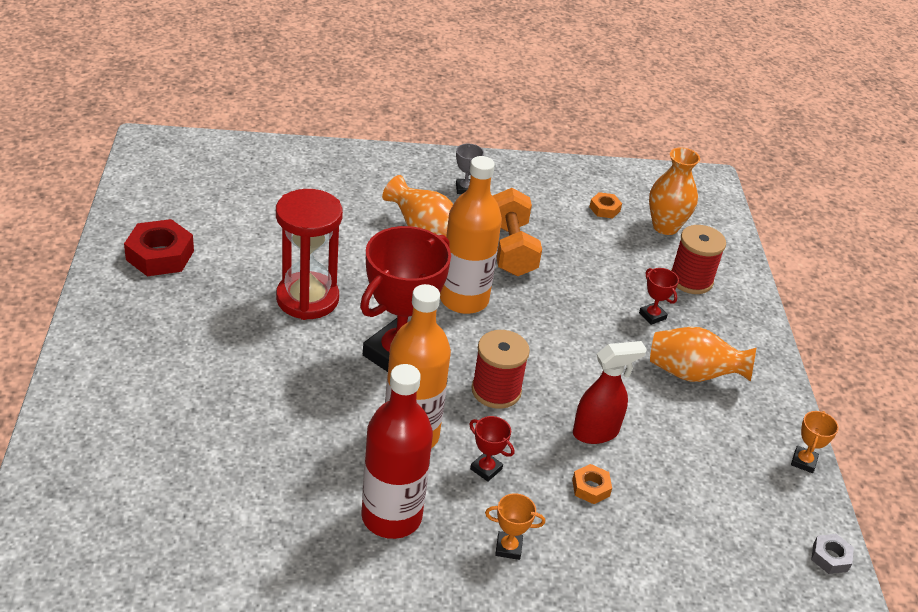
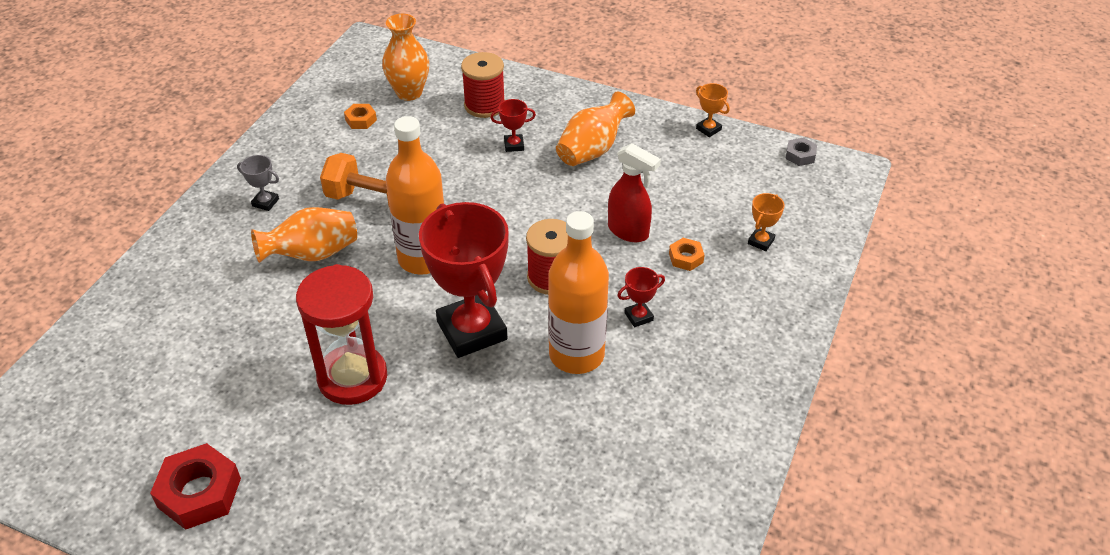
camera: 60 degrees left, 5 degrees up
(391, 516) = (666, 400): red bottle -> none
(508, 548) = (728, 332): orange trophy -> orange trophy (761, 241)
(596, 432) = (628, 232): red spray bottle -> red spray bottle turned 120 degrees clockwise

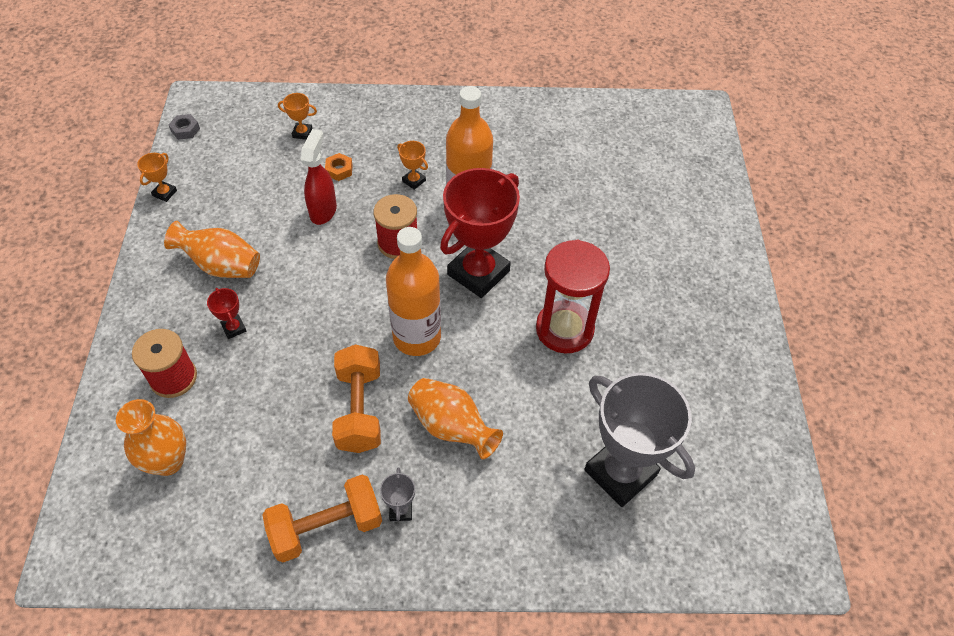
camera: 115 degrees left, 10 degrees up
(172, 357) = (620, 472): none -> grey trophy
(199, 492) = (715, 374): red nut -> none
(287, 160) = (326, 527): none -> orange dumbbell
(361, 120) = (233, 487): orange nut -> none
(638, 316) = (414, 181): red trophy -> orange trophy

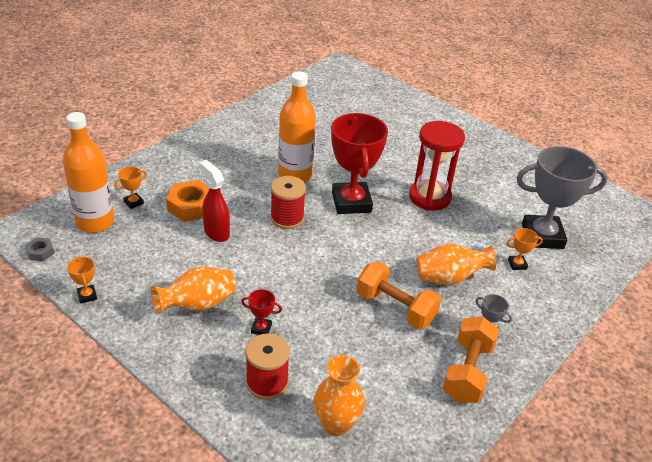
camera: 50 degrees left, 15 degrees down
(339, 170) = (191, 206): orange nut -> orange nut, size x1.91
(414, 181) = (246, 183): orange trophy -> orange trophy (517, 264)
(417, 337) = (369, 253): orange bottle -> orange bottle (95, 222)

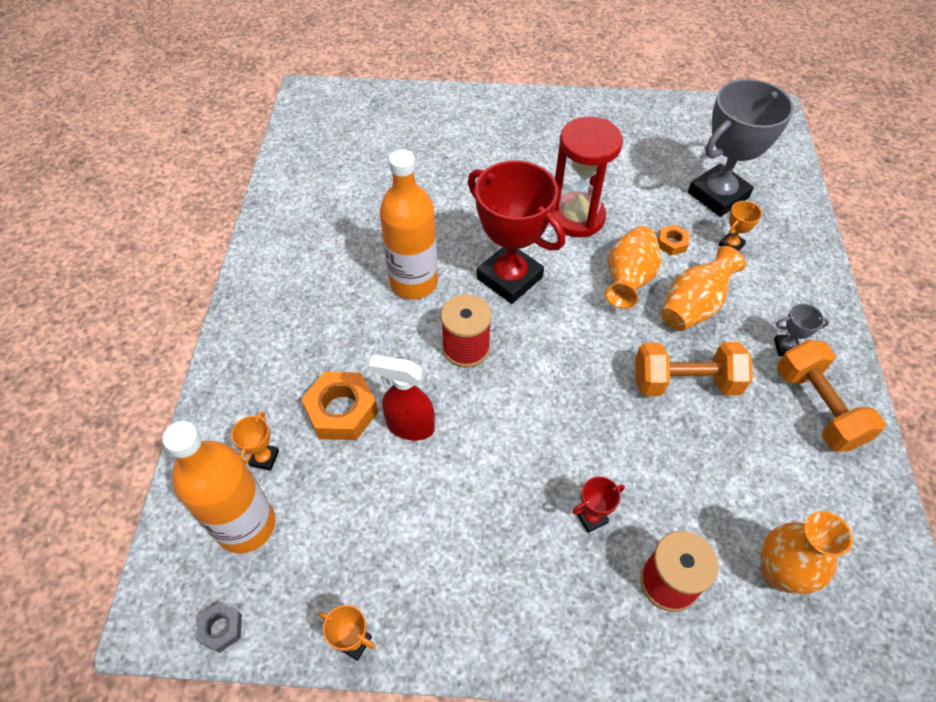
camera: 35 degrees left, 15 degrees up
(197, 304) = (494, 543): orange vase -> orange vase (628, 280)
(476, 241) = (672, 243): none -> orange nut

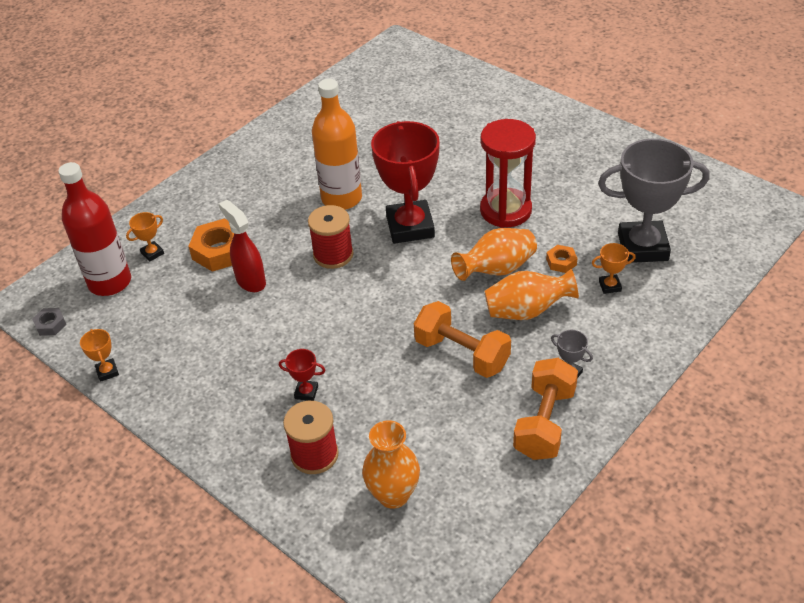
camera: 40 degrees right, 10 degrees down
(246, 525) = (110, 282): orange bottle -> red bottle

